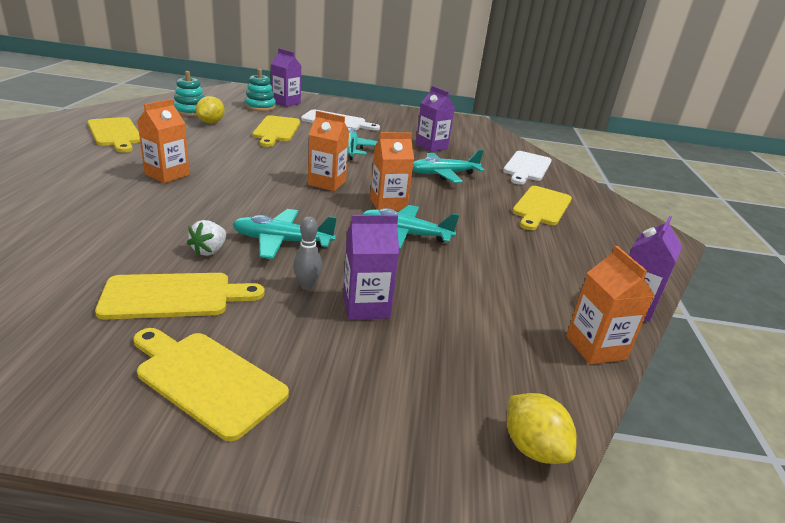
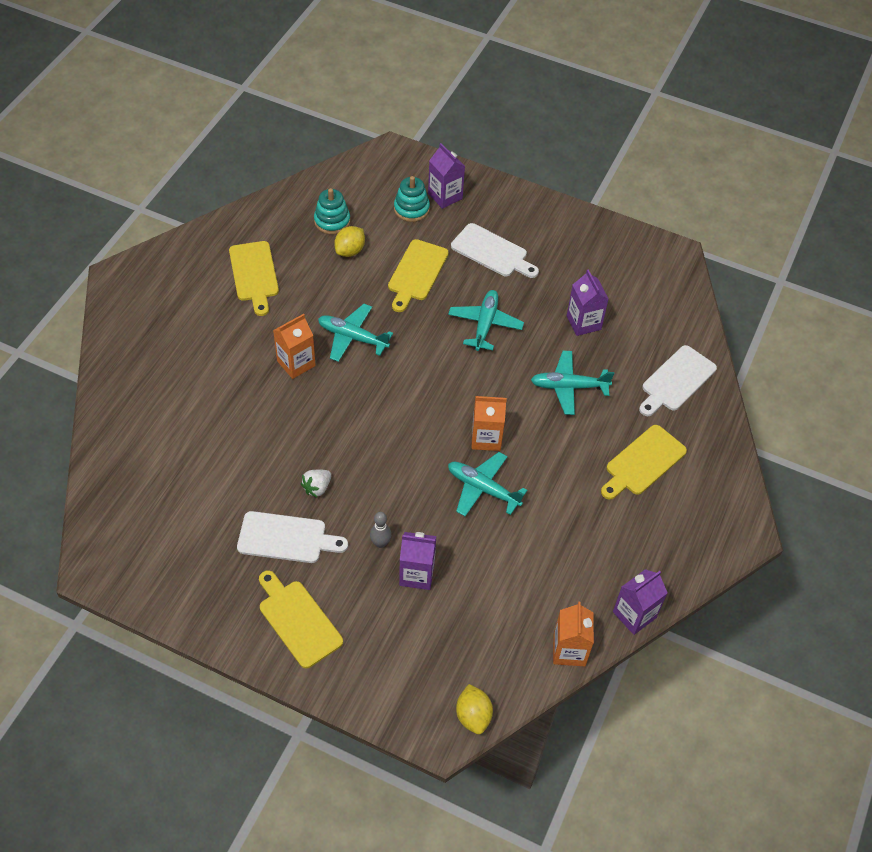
camera: 20 degrees right, 25 degrees up
(174, 296) = (286, 538): yellow cutting board -> white cutting board
(282, 241) = (375, 484): turquoise plane -> turquoise plane (352, 337)
(327, 183) = (439, 393): orange carton -> none

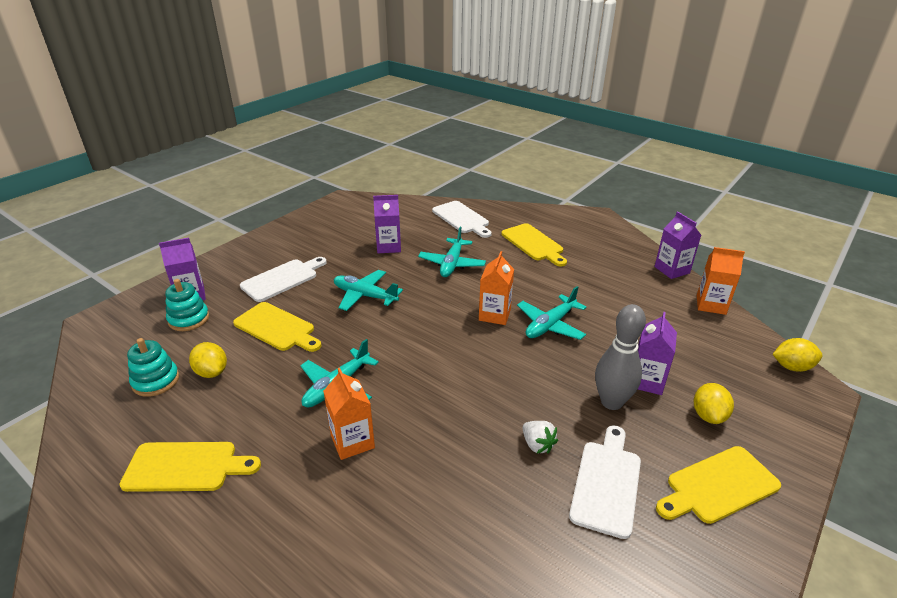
camera: 75 degrees left, 20 degrees down
(380, 543) = (611, 402): grey bowling pin -> grey bowling pin, size x1.92
(380, 623) = (708, 415): none -> yellow lemon

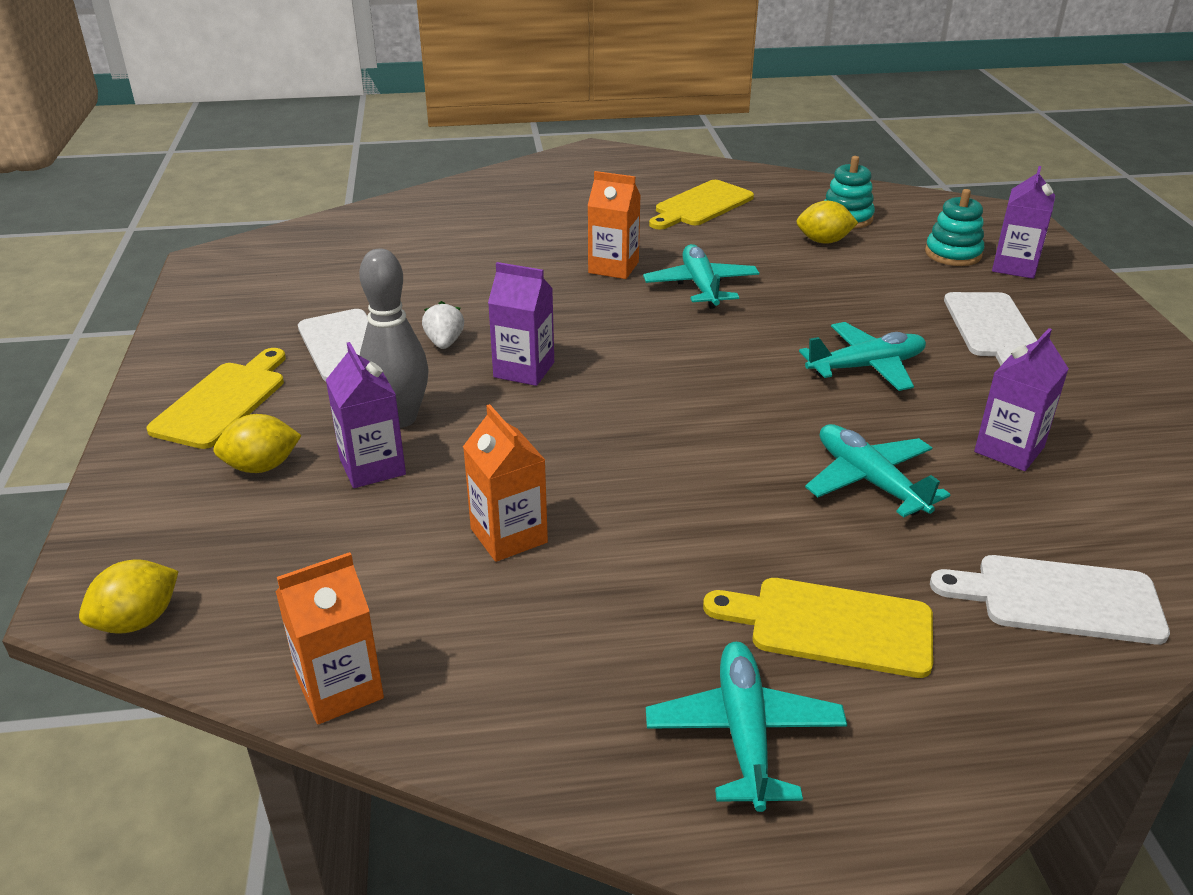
camera: 135 degrees right, 0 degrees up
(277, 328) = (864, 291): yellow cutting board -> none
(494, 315) = (674, 439): orange carton -> orange carton (509, 536)
(537, 445) = (444, 343): white strawberry -> white strawberry turned 75 degrees clockwise
(550, 325) = (581, 470): turquoise plane -> turquoise plane (744, 733)
(672, 270) = (483, 752): purple carton -> purple carton (524, 370)
(708, 415) = (262, 467): yellow lemon -> yellow lemon turned 75 degrees counterclockwise

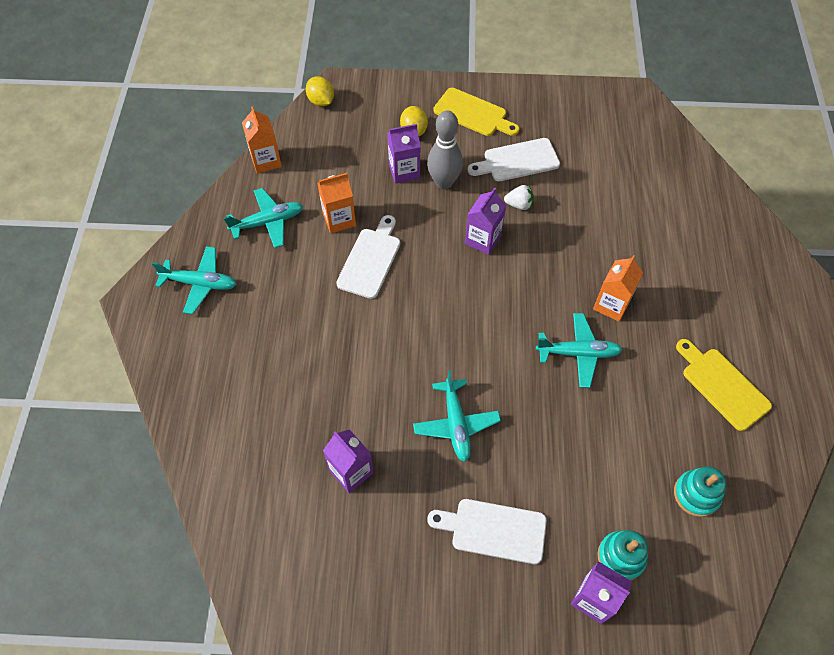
camera: 100 degrees right, 25 degrees up
(823, 241) = (649, 460): yellow lemon -> none
(831, 626) = (244, 331): yellow cutting board -> none
(869, 481) = (341, 384): turquoise plane -> turquoise plane (268, 222)
(1058, 599) = (230, 436): white cutting board -> white cutting board (370, 260)

